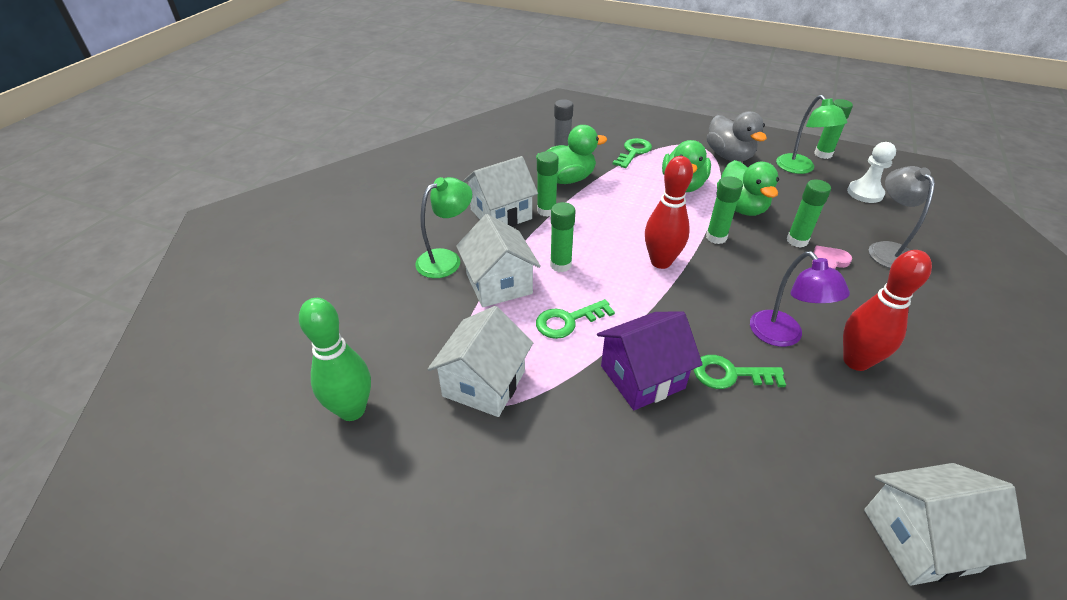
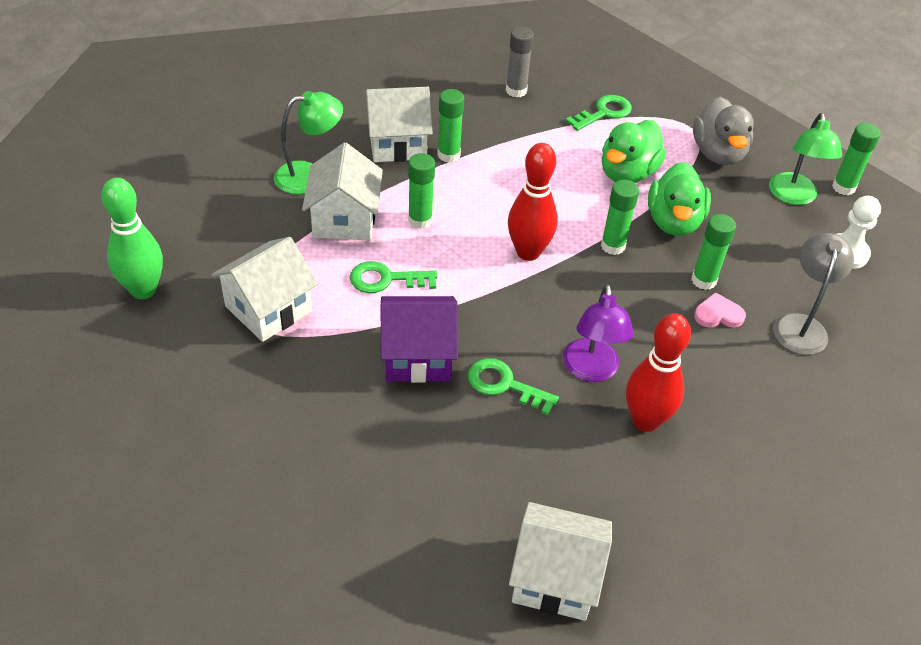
camera: 20 degrees right, 5 degrees up
(567, 179) = (499, 124): green duck -> none

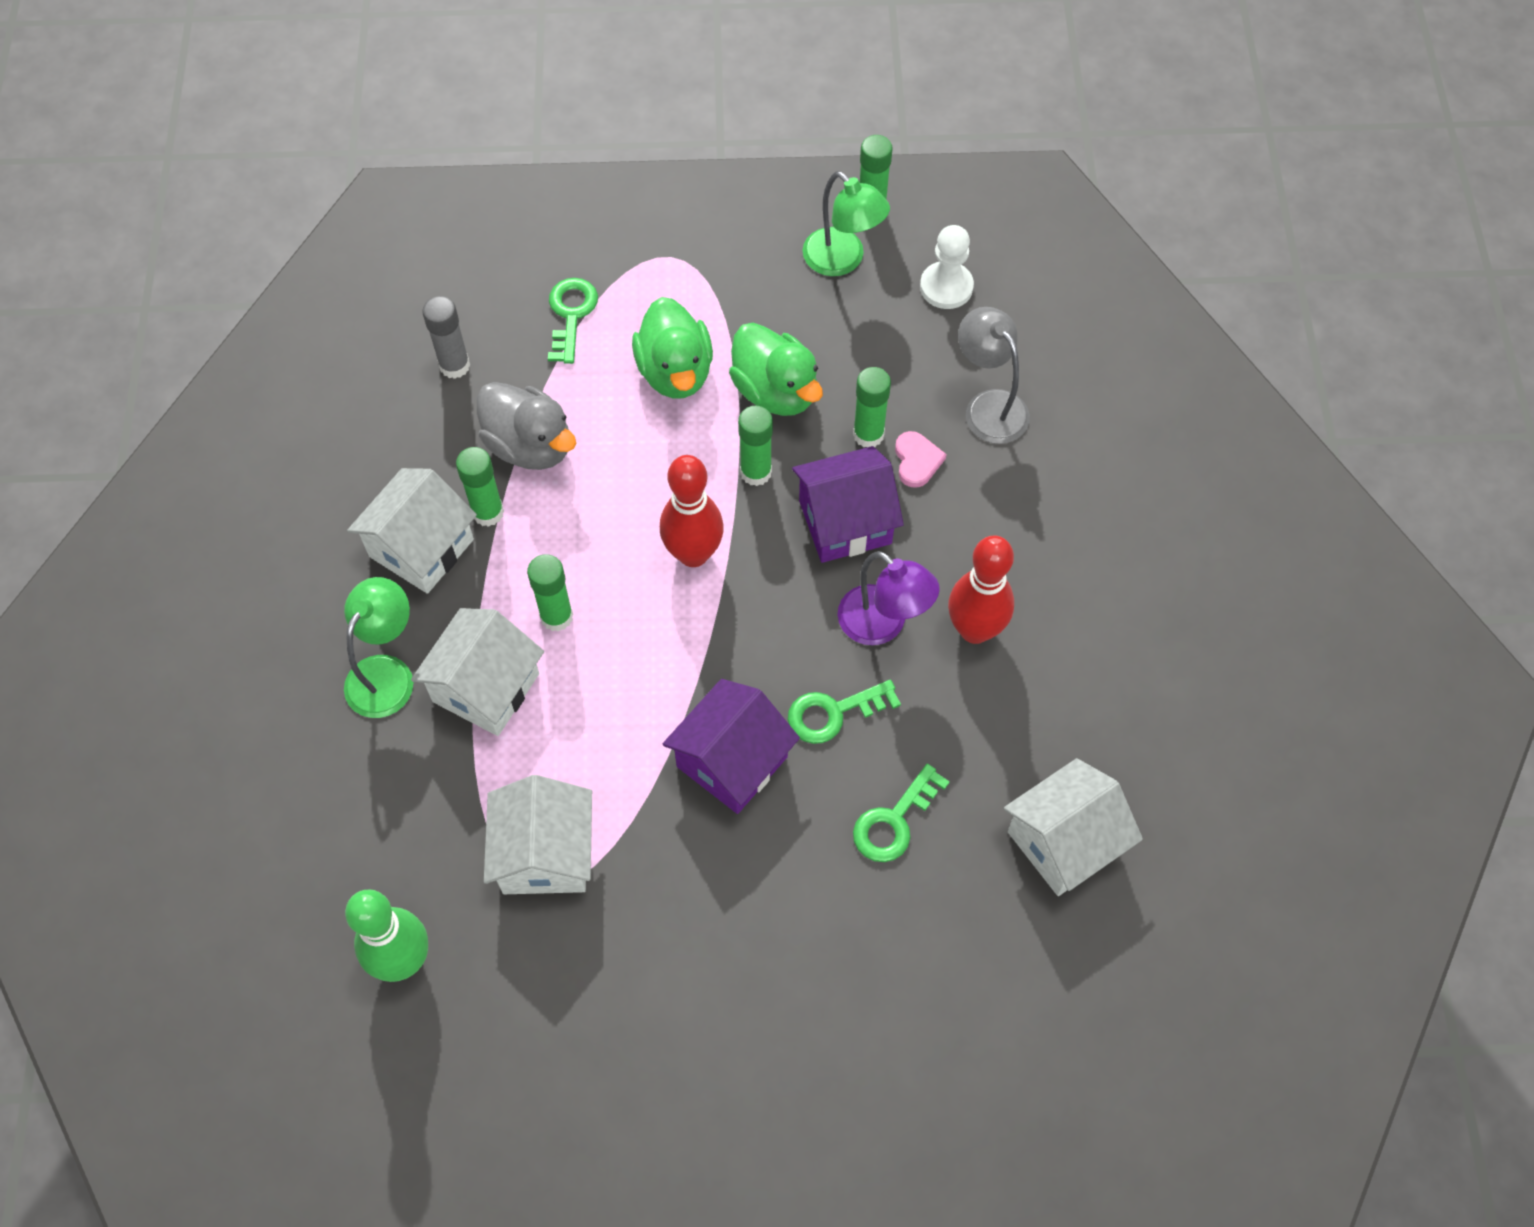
camera: 45 degrees left, 15 degrees up
(344, 219) = (486, 687): white house -> white house turned 75 degrees clockwise
(386, 279) = (607, 713): green key -> green key (893, 821)
(634, 307) = (845, 522): none -> purple house
(718, 153) = (727, 268): grey duck -> grey duck (530, 445)
(718, 314) = (917, 461): pink heart -> pink heart turned 135 degrees clockwise

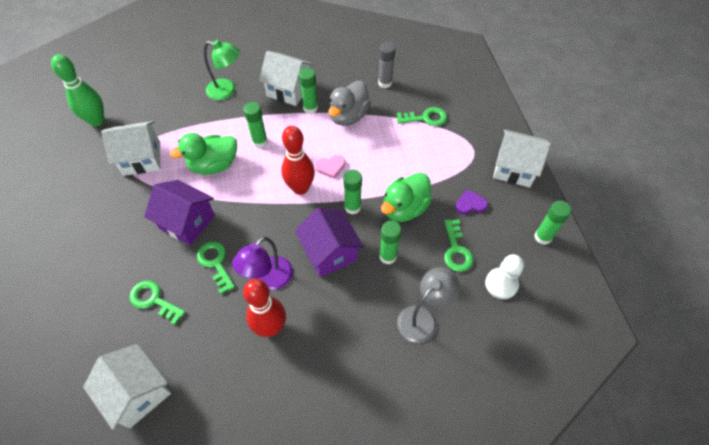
camera: 80 degrees right, 5 degrees down
(486, 687) = (222, 124): white house -> white house (514, 168)
(675, 372) = (404, 164): green duck -> green duck (214, 165)
(786, 291) = (470, 204): none -> purple heart
(842, 260) = (500, 227): green lamp -> none
(874, 333) = (456, 250): none -> green key
(917, 461) = (376, 283): pink heart -> pink heart (330, 167)

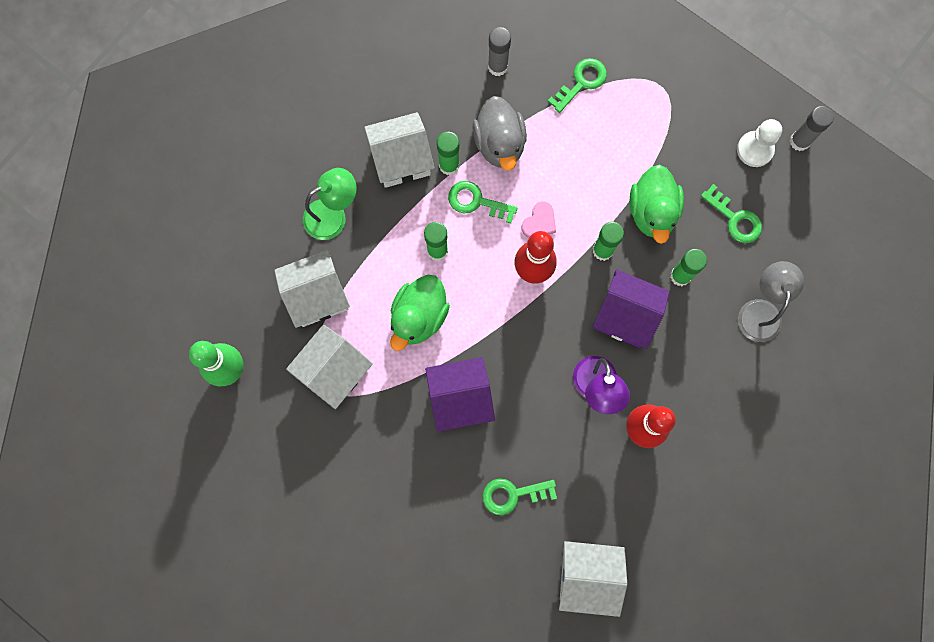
camera: 40 degrees left, 20 degrees up
(215, 263) = (531, 414): green key -> green key (476, 201)
(470, 204) = (708, 156): purple heart -> none
(501, 284) = (799, 222): white pawn -> white pawn (755, 149)
(514, 168) = (717, 79): white house -> white house (317, 296)
(543, 237) = (799, 141): green glue stick -> grey glue stick

